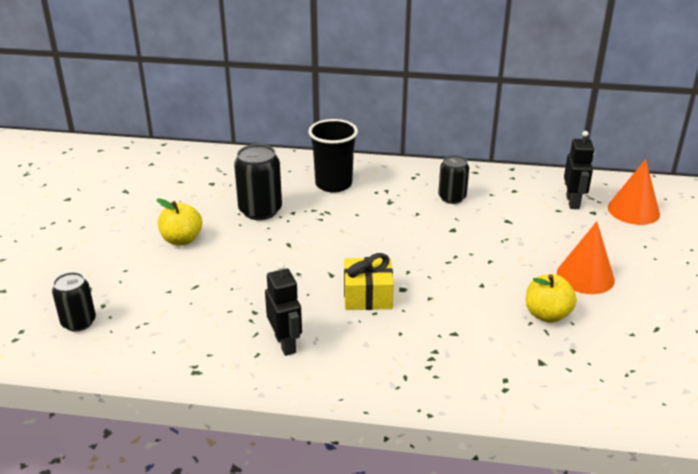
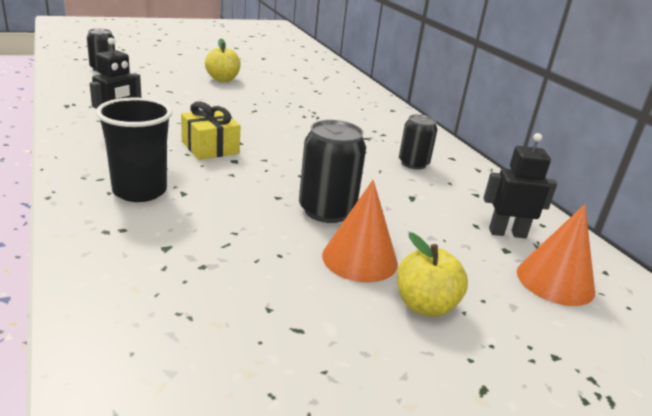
camera: 55 degrees right, 5 degrees down
(260, 210) = (289, 95): black can -> black can (327, 211)
(333, 184) = (362, 113): black cup -> black cup (139, 191)
(547, 315) = (257, 241): yellow apple -> yellow apple (425, 305)
(573, 202) = (507, 233): black robot -> black robot turned 150 degrees counterclockwise

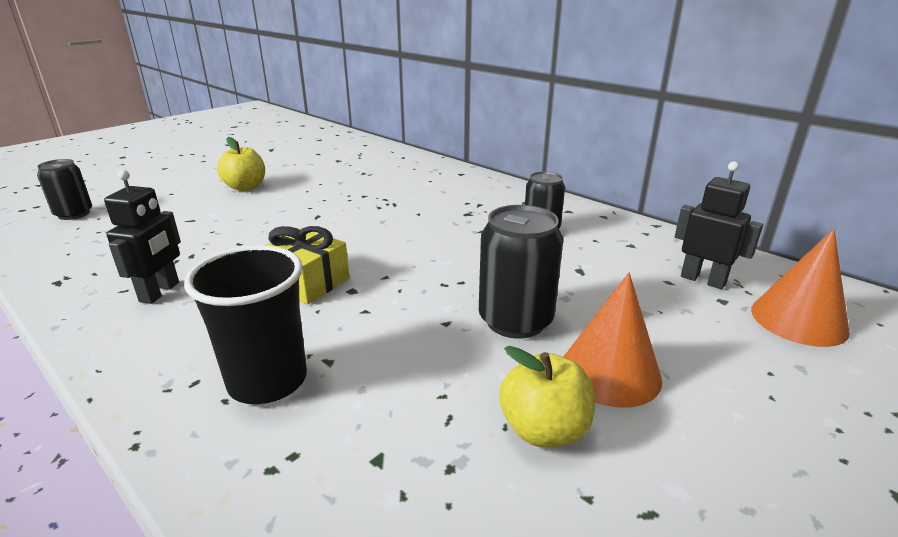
camera: 20 degrees left, 0 degrees up
(425, 305) = (732, 407): yellow apple -> yellow apple (544, 430)
(507, 233) = (703, 280): black robot -> black robot turned 60 degrees clockwise

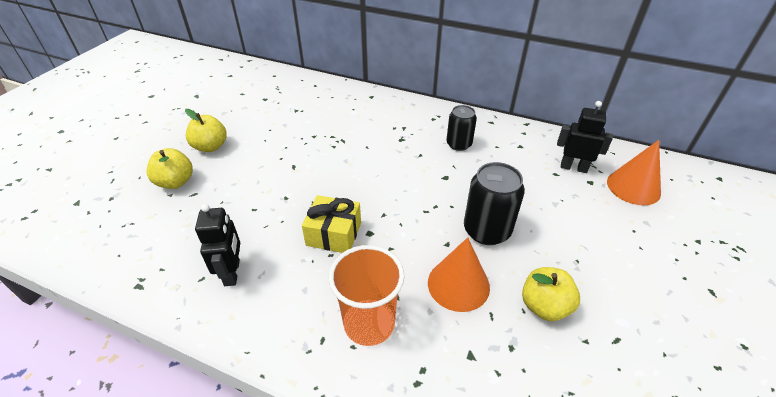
camera: 20 degrees left, 15 degrees up
(74, 214) = (81, 211): black can -> none
(183, 208) = (175, 182): none -> yellow apple
(267, 381) = (369, 323): black cup -> orange cup
(610, 372) = (557, 255): orange cone -> orange cone (458, 284)

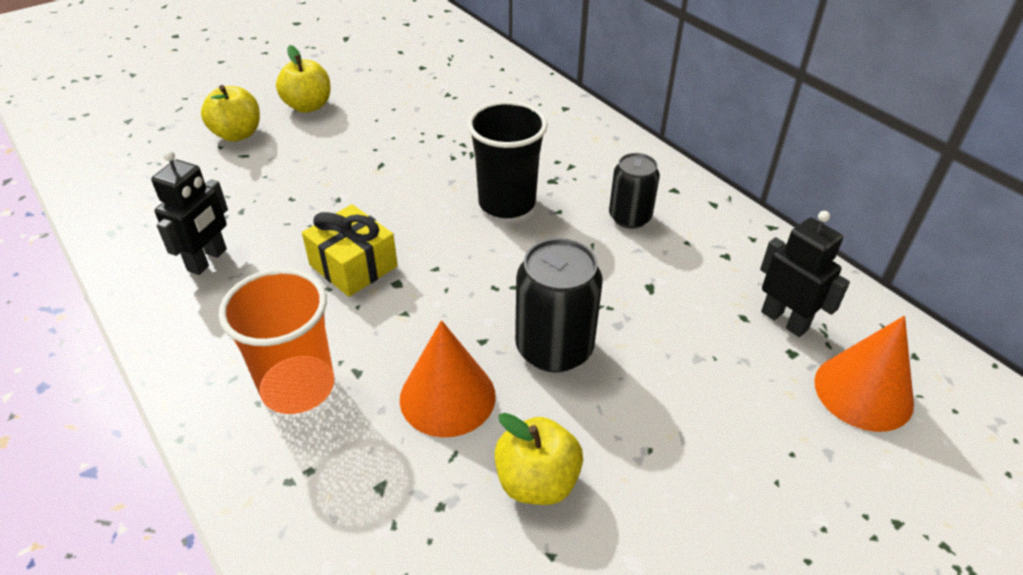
camera: 30 degrees right, 0 degrees up
(388, 161) = (507, 203): none -> black cup

